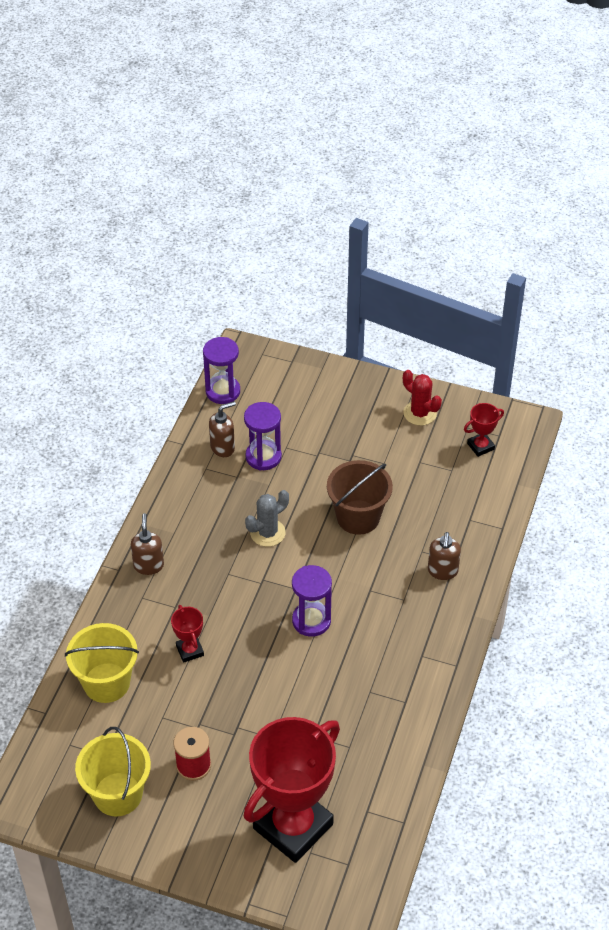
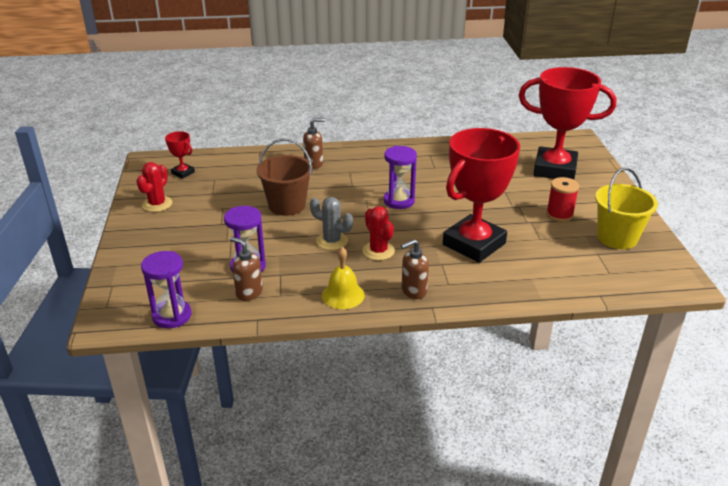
camera: 115 degrees left, 15 degrees down
(106, 683) = (541, 274): yellow bucket -> none
(177, 511) = (343, 295): none -> yellow bell
(190, 650) = (474, 244): red trophy -> red trophy, size x2.40
(228, 564) = (378, 251): none -> red cactus

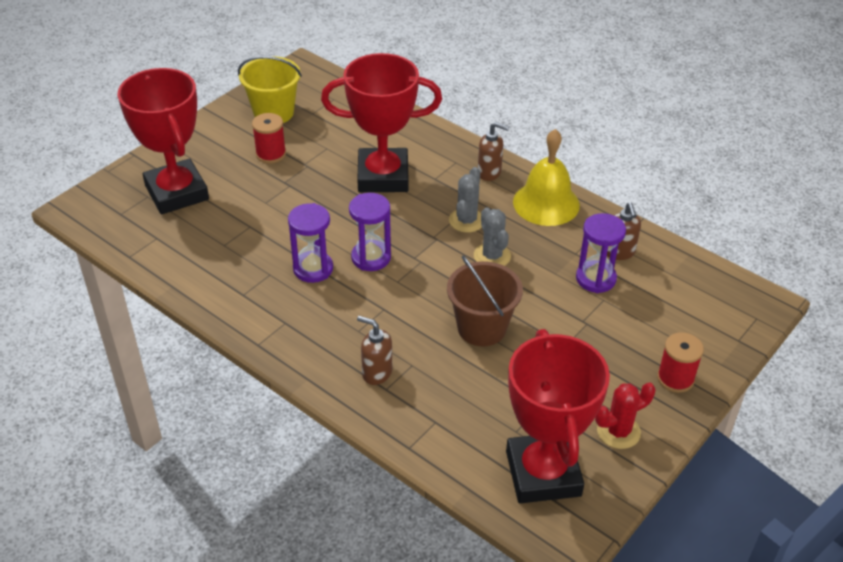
camera: 135 degrees left, 10 degrees up
(142, 242) = (675, 378): none -> red spool
(172, 316) = (703, 272): purple hourglass -> purple hourglass (313, 269)
(183, 173) = (543, 473): red trophy -> red trophy, size x2.40
(343, 295) = (546, 203): yellow bell -> yellow bell, size x1.54
(378, 251) = (466, 220): red cactus -> grey cactus

